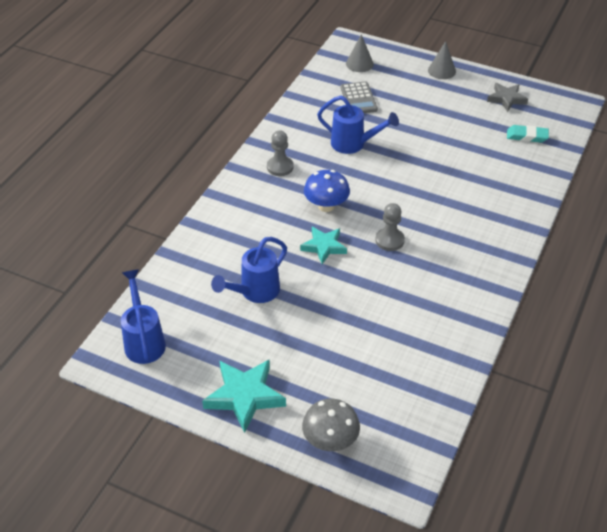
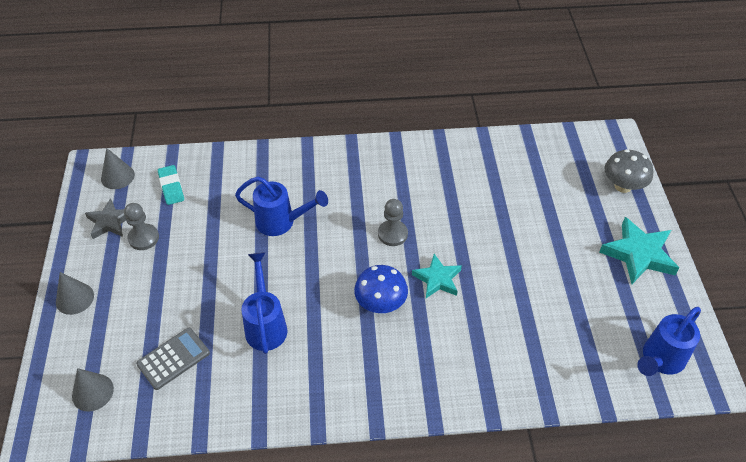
camera: 120 degrees left, 5 degrees up
(254, 292) = (534, 304): blue watering can -> blue watering can (282, 222)
(280, 167) = (347, 377): grey pawn -> grey pawn (143, 238)
(557, 112) = (117, 176): none -> grey cone

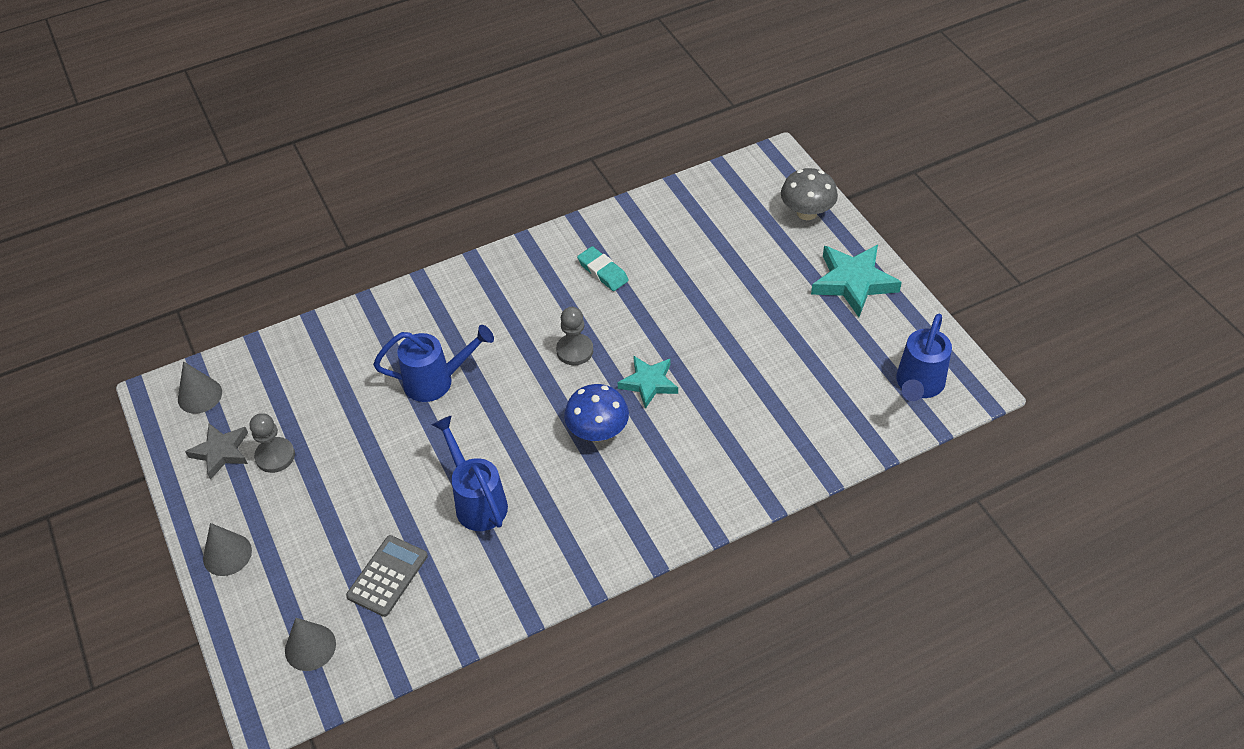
camera: 20 degrees left, 0 degrees up
(171, 187) = (277, 385): turquoise eraser -> turquoise eraser (602, 271)

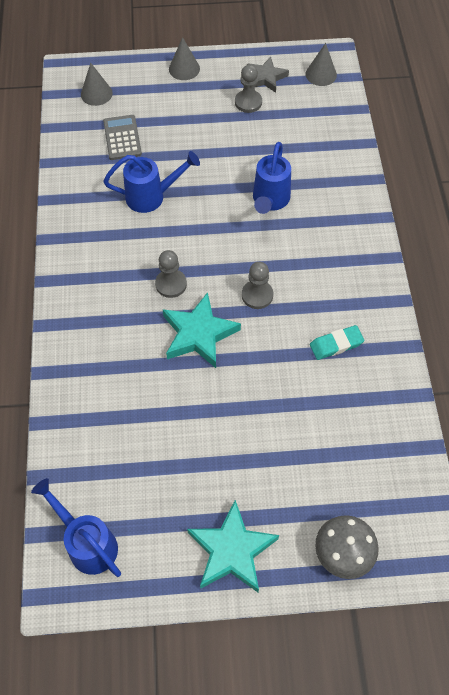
camera: 110 degrees right, 10 degrees up
(387, 576) = (122, 138): grey calculator -> grey calculator turned 150 degrees counterclockwise
(597, 431) = (171, 284): blue mushroom -> grey pawn
(649, 383) = (199, 334): turquoise star -> turquoise star, size x1.53

